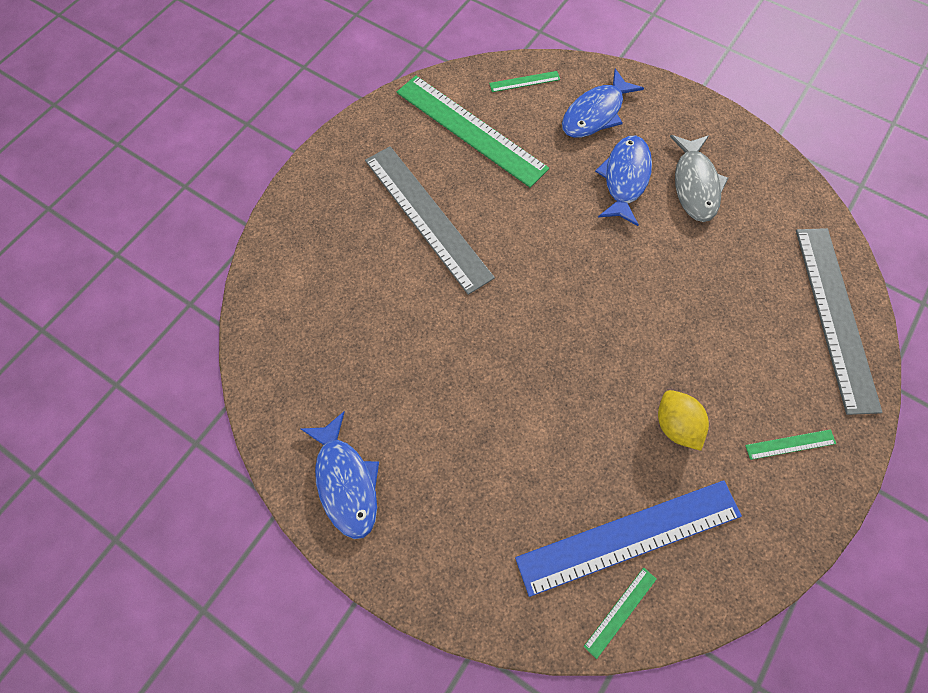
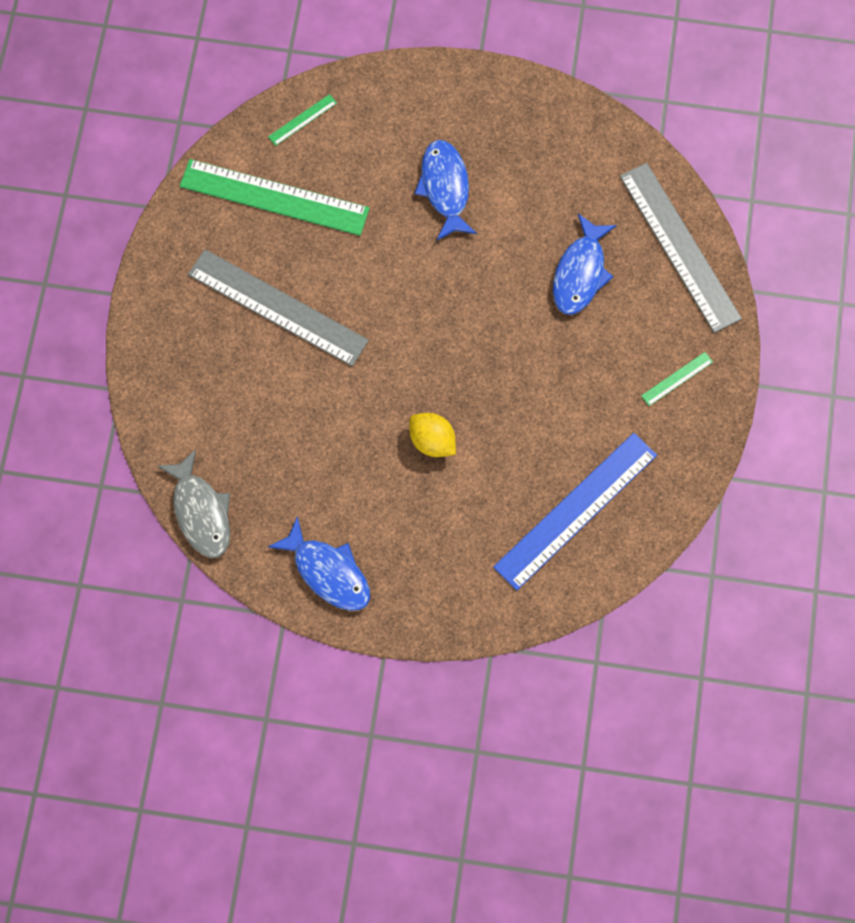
camera: 25 degrees left, 5 degrees up
(595, 113) = (388, 128): blue fish -> blue fish (580, 273)
(620, 612) = (591, 569): green ruler -> none
(675, 425) = (578, 404): yellow lemon -> yellow lemon (432, 441)
(695, 185) = (512, 167): grey fish -> grey fish (201, 512)

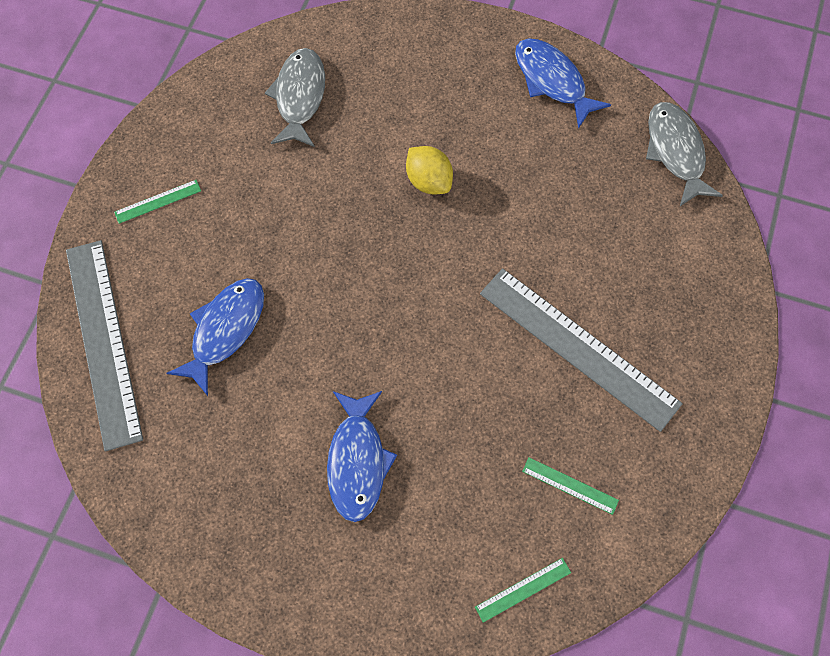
camera: 170 degrees left, 5 degrees down
(274, 197) = (570, 485): green ruler -> green ruler, size x0.41
(576, 510) = (299, 97): blue ruler -> grey fish

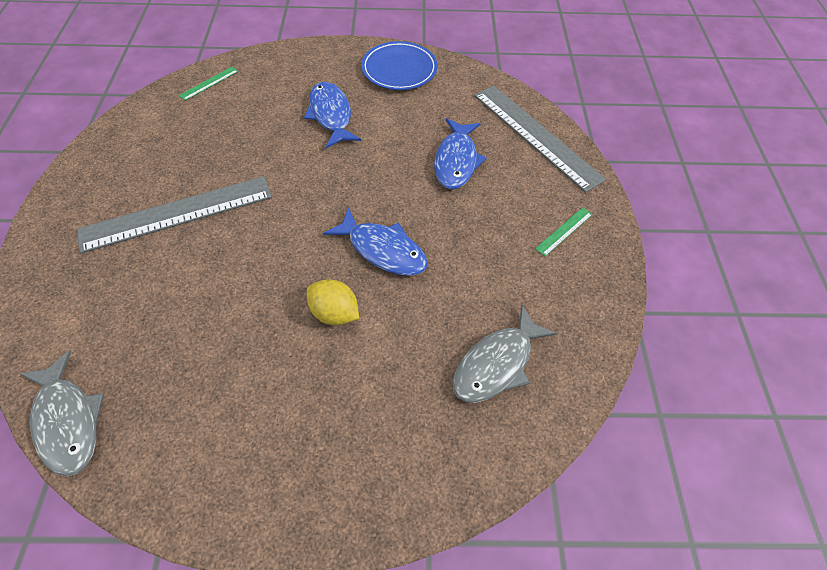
camera: 160 degrees right, 10 degrees down
(224, 534) = (399, 69): none -> blue plate
(299, 97) = (496, 363): grey fish -> grey fish turned 60 degrees clockwise
(552, 81) = (219, 473): blue fish -> blue fish (383, 250)
(570, 485) = (181, 134): green ruler -> none
(578, 347) = (177, 213): grey ruler -> grey ruler turned 45 degrees counterclockwise

